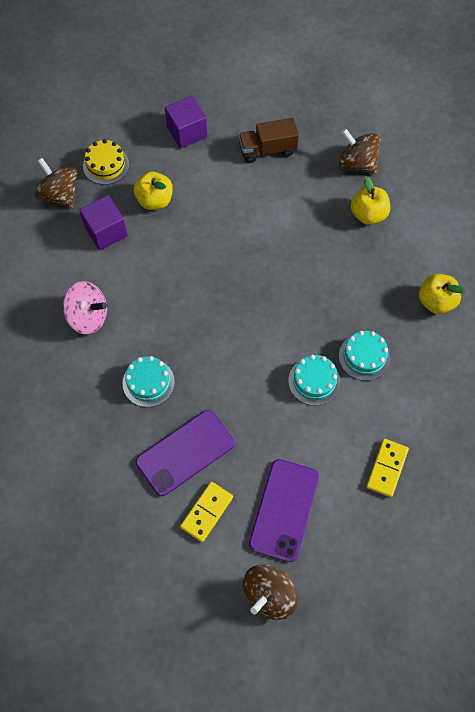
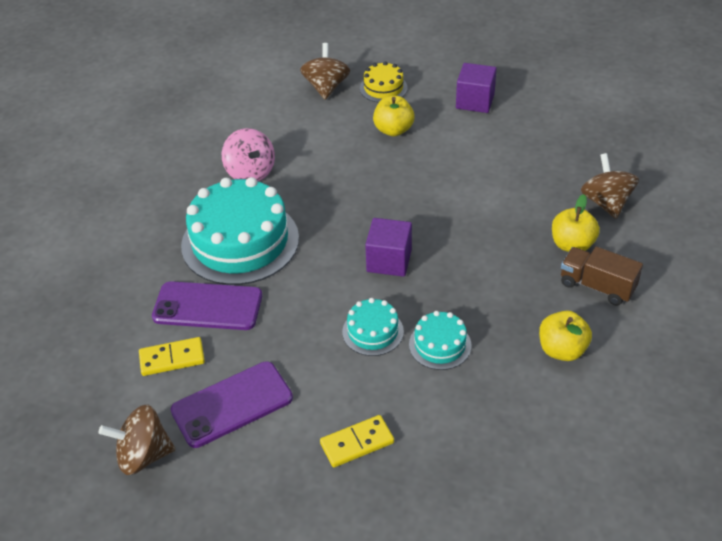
camera: 45 degrees right, 20 degrees down
(106, 231) = (331, 128): purple cube -> purple cube (389, 261)
(148, 382) = (240, 241): turquoise cake -> turquoise cake, size x2.10
(267, 150) = (531, 149): brown truck -> brown truck (597, 286)

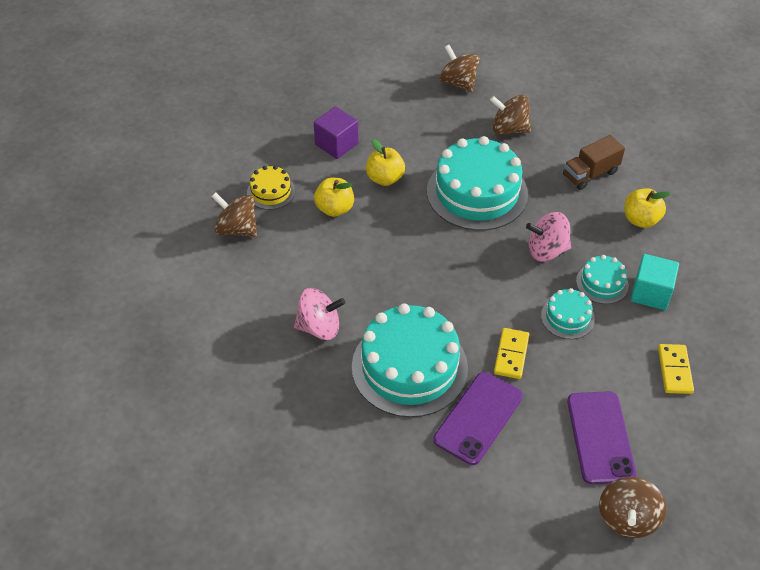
camera: 65 degrees left, 5 degrees up
(172, 358) = (527, 464): yellow domino -> yellow domino (511, 355)
(389, 261) = (495, 276): purple cube -> none
(453, 287) = (546, 250): none -> pink spinning top
(456, 390) = (650, 293): none -> turquoise cube
(492, 211) = (477, 192): none -> turquoise cake
(572, 245) = (541, 167): yellow apple -> yellow apple (385, 178)
(638, 144) = (458, 83): none -> brown spinning top

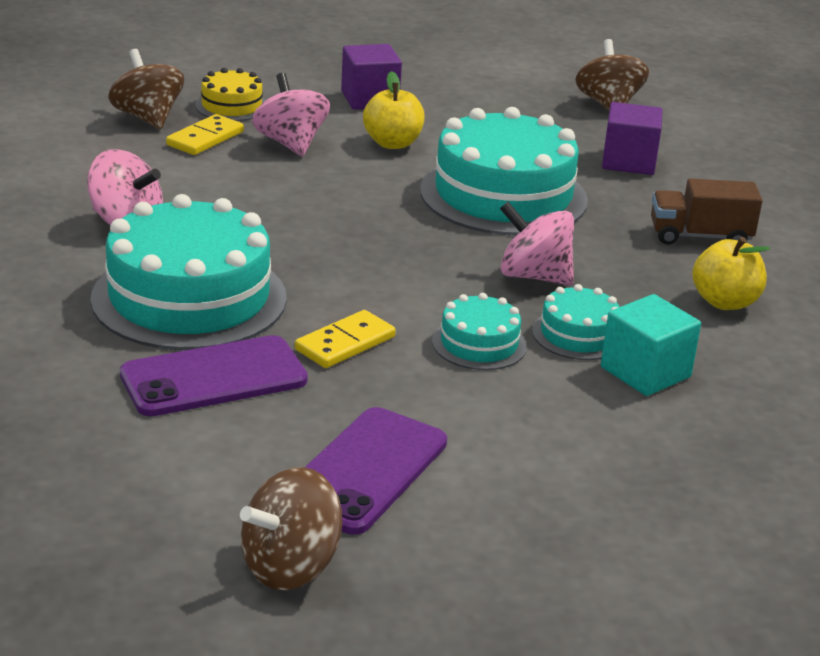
camera: 30 degrees right, 20 degrees down
(335, 209) = (290, 144): yellow apple -> pink spinning top
(509, 129) = (628, 161): brown spinning top -> purple cube
(674, 370) = (580, 458): yellow domino -> yellow domino (205, 138)

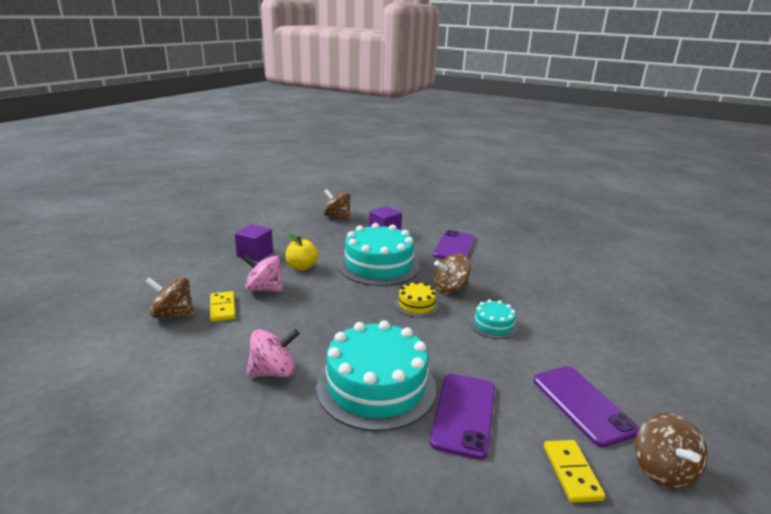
camera: 50 degrees left, 5 degrees down
(232, 106) = (203, 287): yellow cake -> yellow cake (416, 305)
(345, 343) = (464, 358): yellow domino -> yellow domino (571, 472)
(534, 276) = (450, 289): pink spinning top -> brown spinning top
(578, 334) = (504, 300): turquoise cake -> none
(645, 372) = (543, 300): turquoise cube -> none
(700, 236) = (454, 246): brown truck -> purple phone
(724, 302) = (505, 263): yellow apple -> none

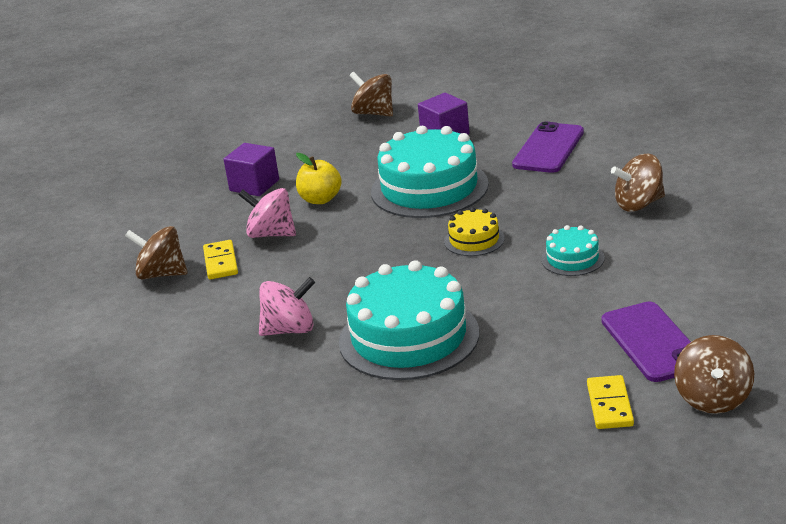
camera: 10 degrees right, 5 degrees up
(450, 289) = (526, 214): brown spinning top -> brown spinning top (639, 204)
(464, 414) = (506, 359): purple phone -> none

